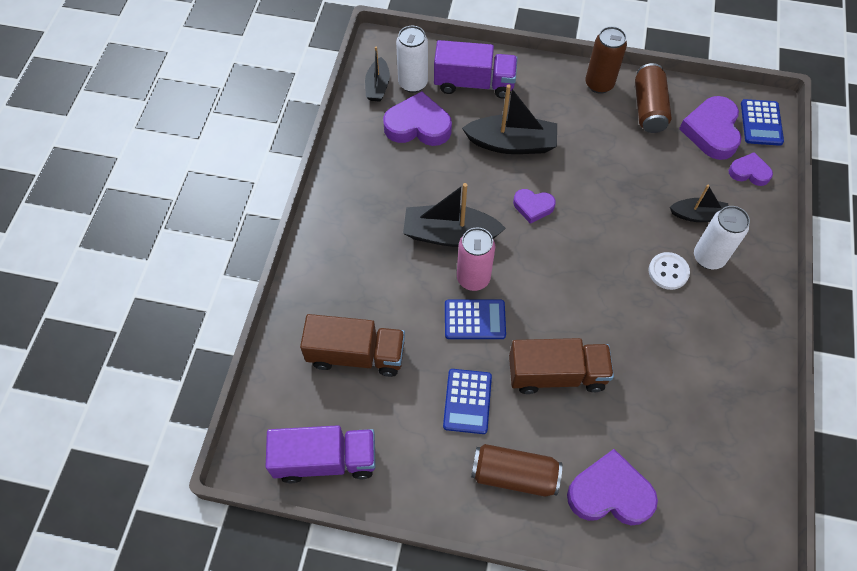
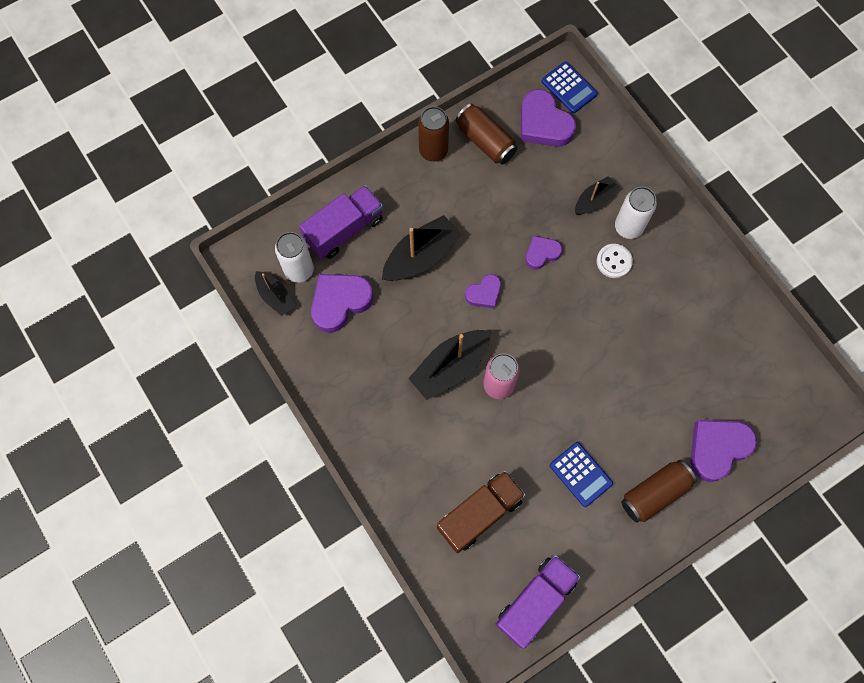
camera: 45 degrees left, 10 degrees up
(474, 320) = (529, 414): blue calculator -> none
(556, 374) = (615, 401): brown truck -> none
(749, 172) = (595, 136): purple heart -> purple heart (541, 253)

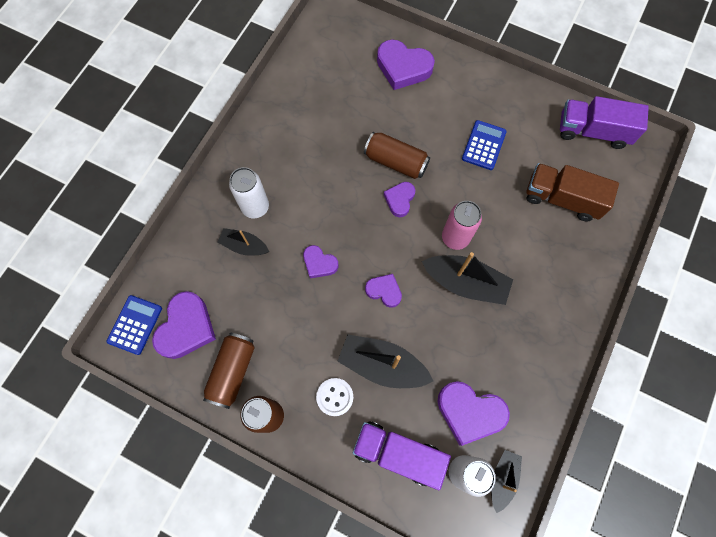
camera: 120 degrees left, 0 degrees up
(565, 357) = (399, 200): none -> purple heart
(614, 261) = (294, 203): white button -> white button (334, 397)
(654, 493) = (463, 92): brown can -> brown can (396, 162)

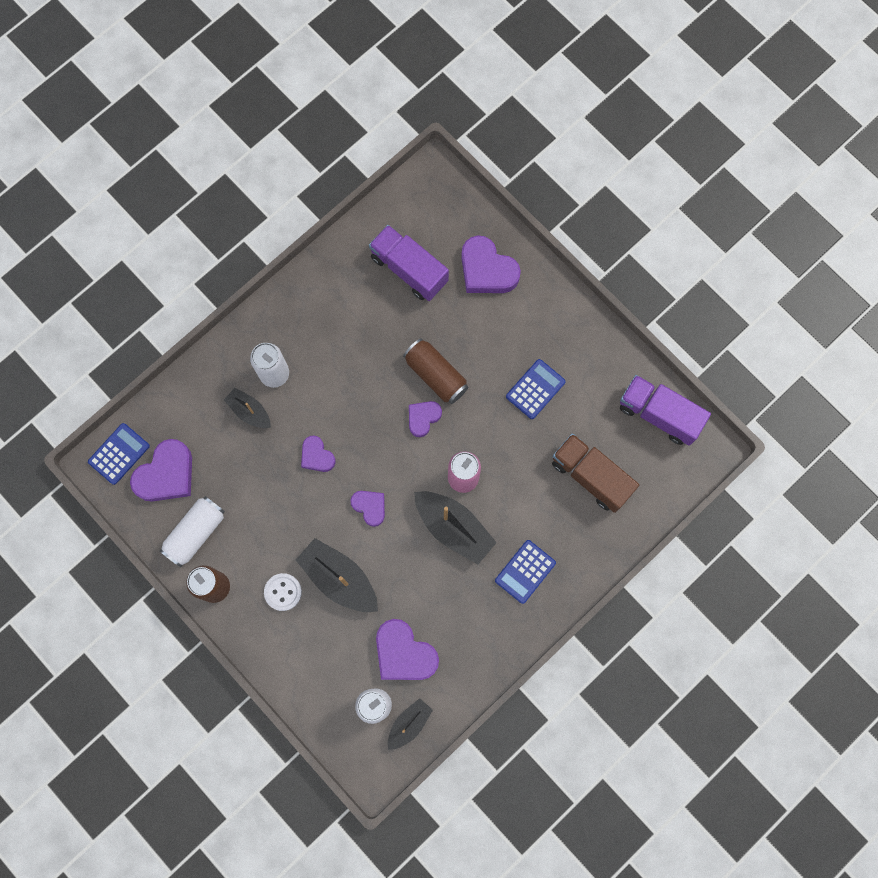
camera: 20 degrees right, 5 degrees up
(232, 371) = (196, 533): brown can -> white can
(398, 453) = (322, 665): purple truck -> purple truck (409, 269)
(544, 298) = (525, 571): none -> blue calculator

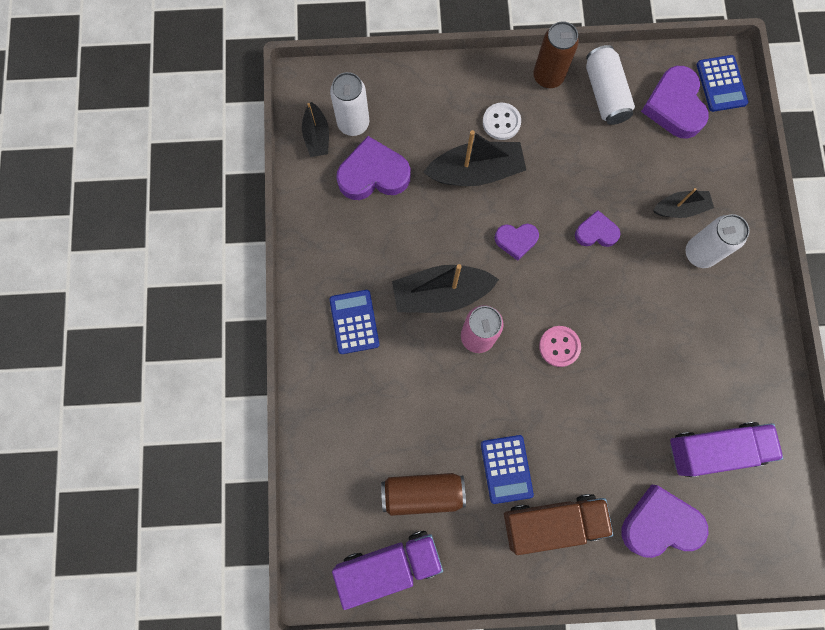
camera: 130 degrees right, 0 degrees up
(423, 418) = (559, 346): purple heart -> pink button
(436, 375) = (591, 390): brown can -> brown can (423, 493)
(591, 476) = (386, 449): brown truck -> brown truck (552, 522)

